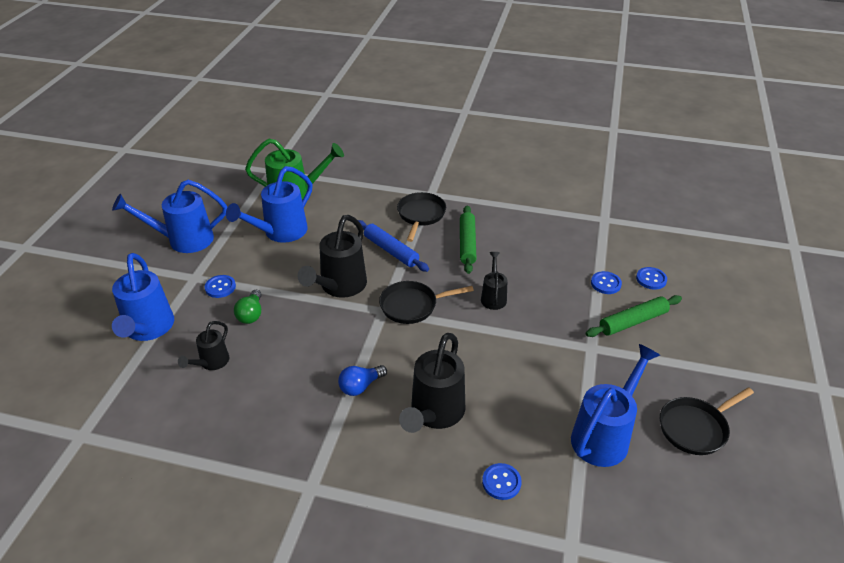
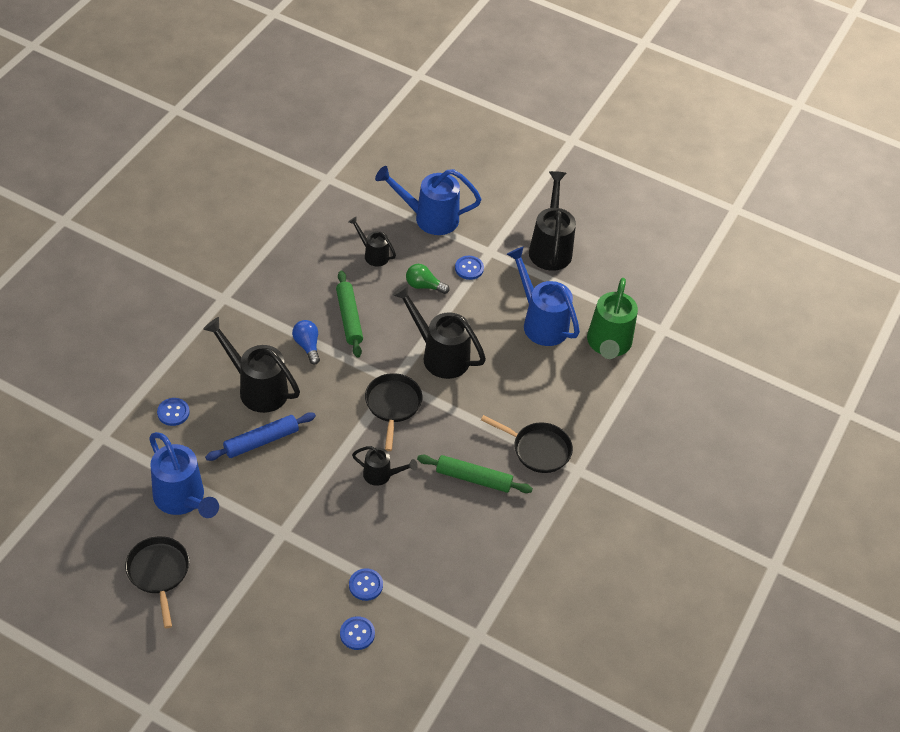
camera: 100 degrees right, 10 degrees up
(184, 240) = (550, 248): blue watering can -> black watering can
(391, 251) = (482, 408): blue rolling pin -> blue rolling pin (261, 441)
(633, 322) = (301, 585): green rolling pin -> green rolling pin (349, 318)

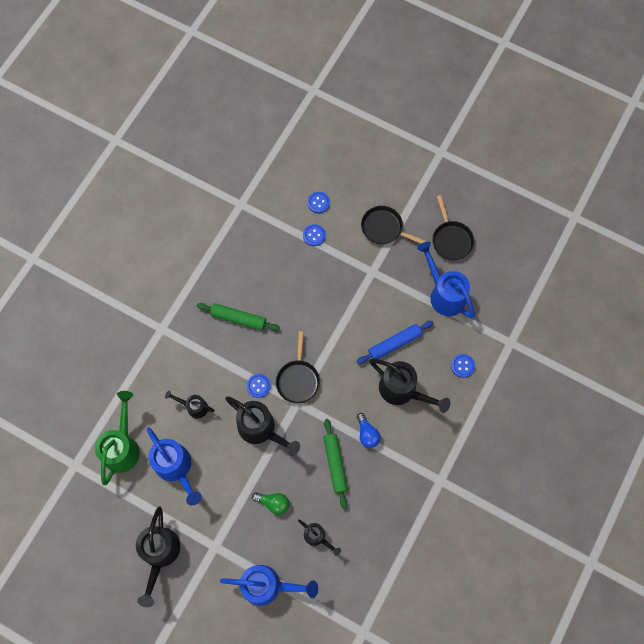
camera: 175 degrees left, 20 degrees up
(381, 475) = (305, 319): black watering can -> black watering can (194, 407)
(469, 268) = (234, 525): blue button -> blue button (258, 386)
(537, 449) = (189, 345): black pan -> black pan (384, 228)

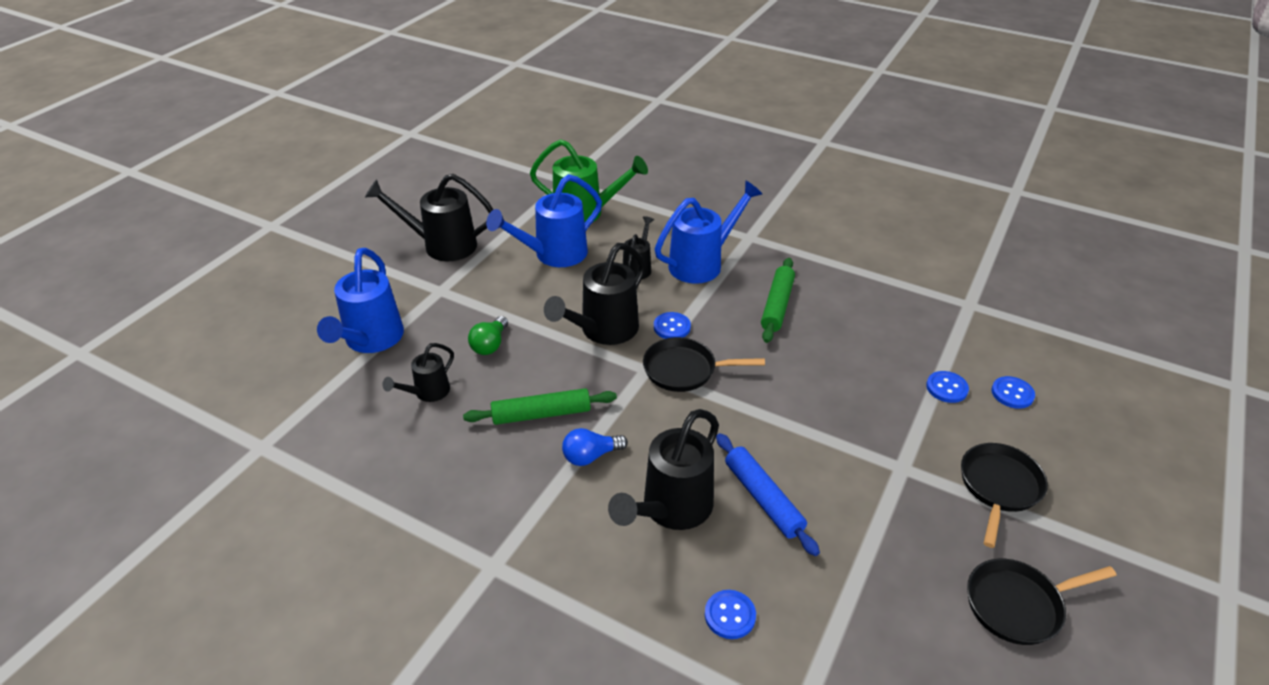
camera: 90 degrees right, 30 degrees down
(444, 294) = (885, 586): blue watering can -> blue watering can (701, 263)

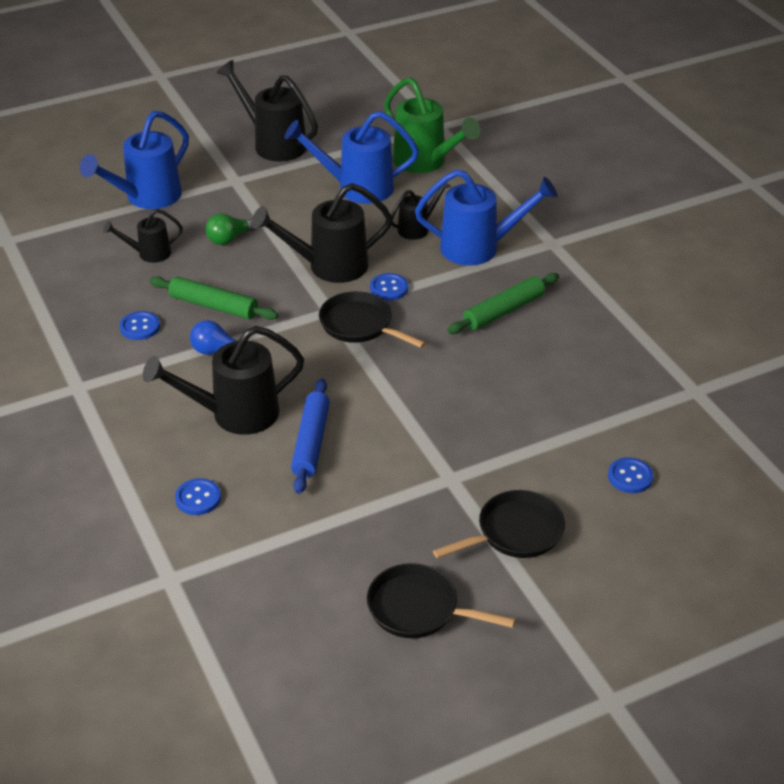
camera: 35 degrees right, 0 degrees up
(946, 388) = (573, 444): blue button -> blue button (140, 327)

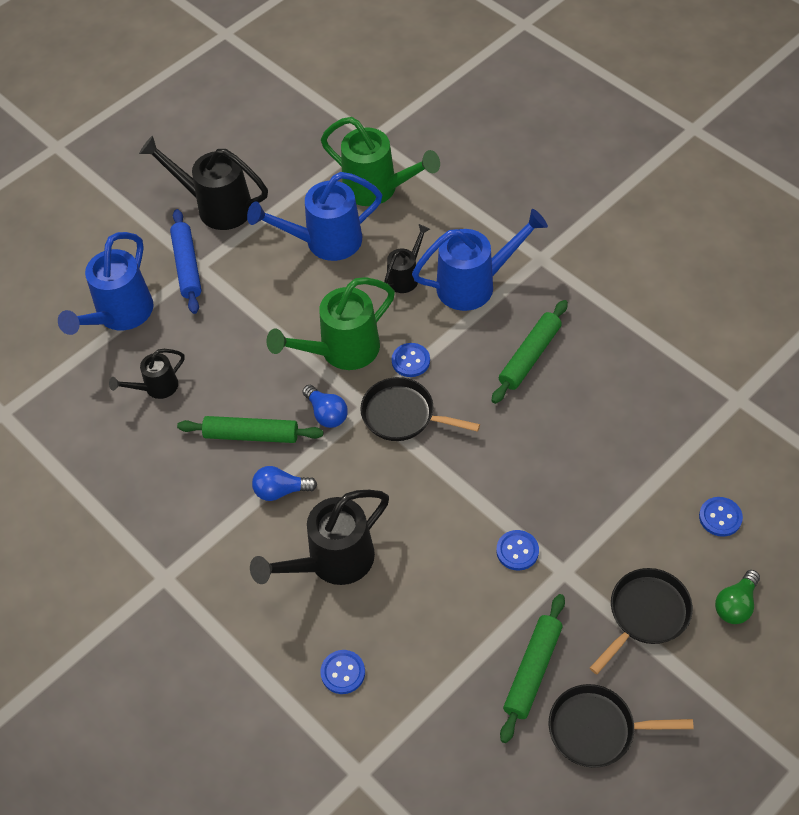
camera: 15 degrees left, 15 degrees up
(140, 327) = (191, 484): blue button -> blue button (517, 551)
(229, 239) = (228, 344): green light bulb -> green light bulb (735, 605)
(290, 307) = (326, 413): none -> blue light bulb
(311, 442) = (419, 571): blue rolling pin -> blue rolling pin (187, 266)
(329, 266) = (342, 351): black watering can -> green watering can
(379, 545) = (532, 670): none -> green rolling pin

